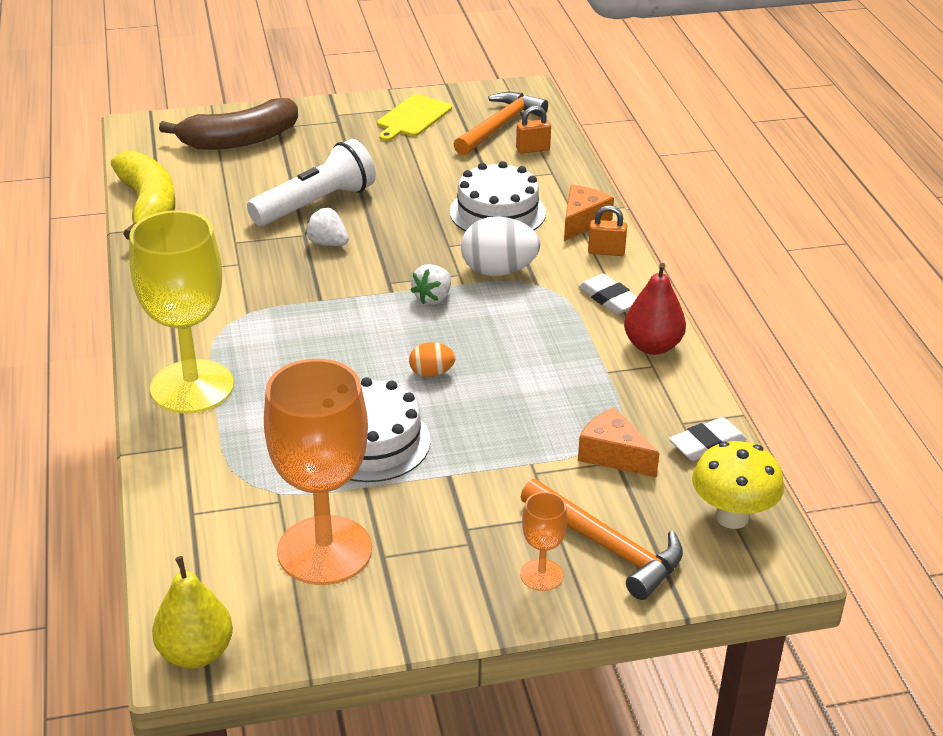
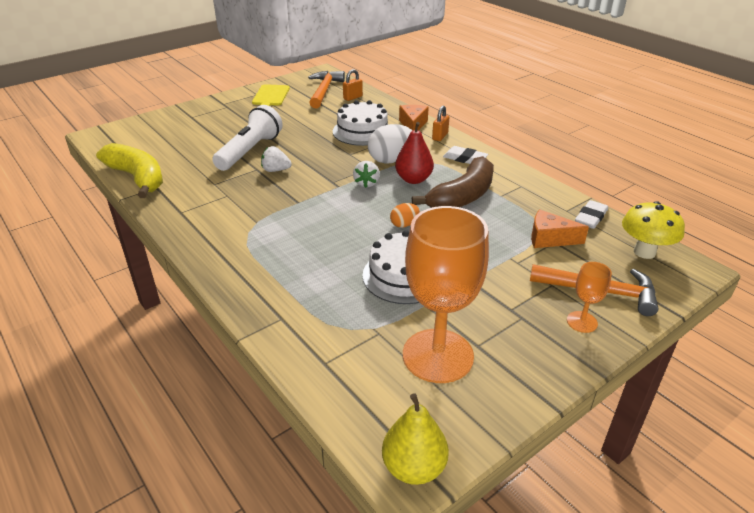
camera: 25 degrees left, 0 degrees up
(192, 387) = (256, 278): yellow goblet -> none
(239, 140) = (172, 129): brown banana -> brown banana (463, 196)
(606, 251) = (440, 136): orange padlock -> orange padlock turned 45 degrees counterclockwise
(652, 346) = (511, 176): red pear -> red pear (413, 179)

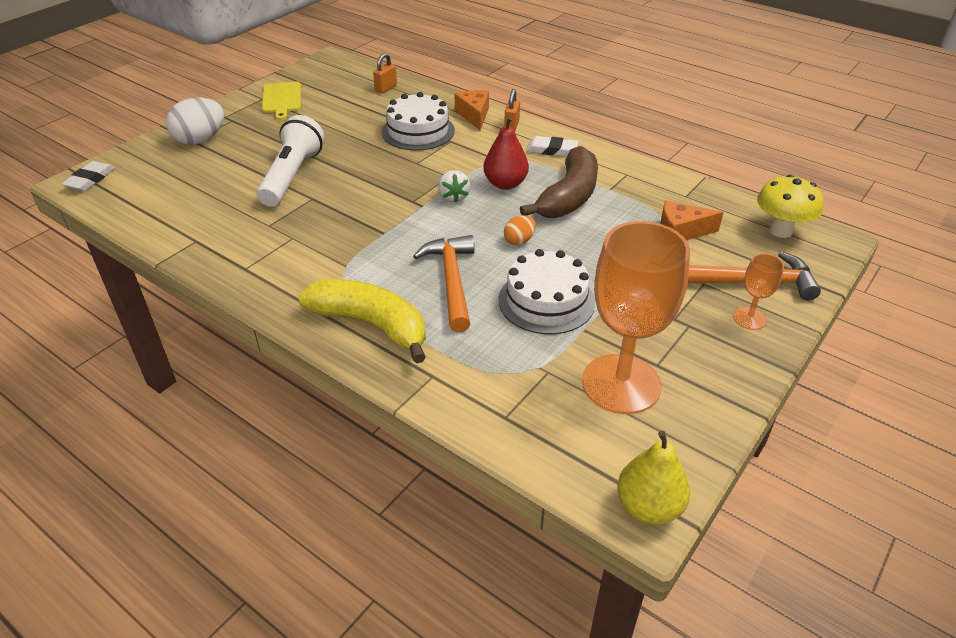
camera: 15 degrees left, 5 degrees up
(137, 178) = (164, 232): yellow banana -> yellow banana (371, 325)
(276, 170) = (337, 196): white strawberry -> none
(324, 91) = (346, 83): orange hammer -> orange hammer (451, 281)
(391, 160) = (469, 163): white egg -> white egg (200, 140)
(590, 217) = (713, 200): white eraser -> white eraser (90, 180)

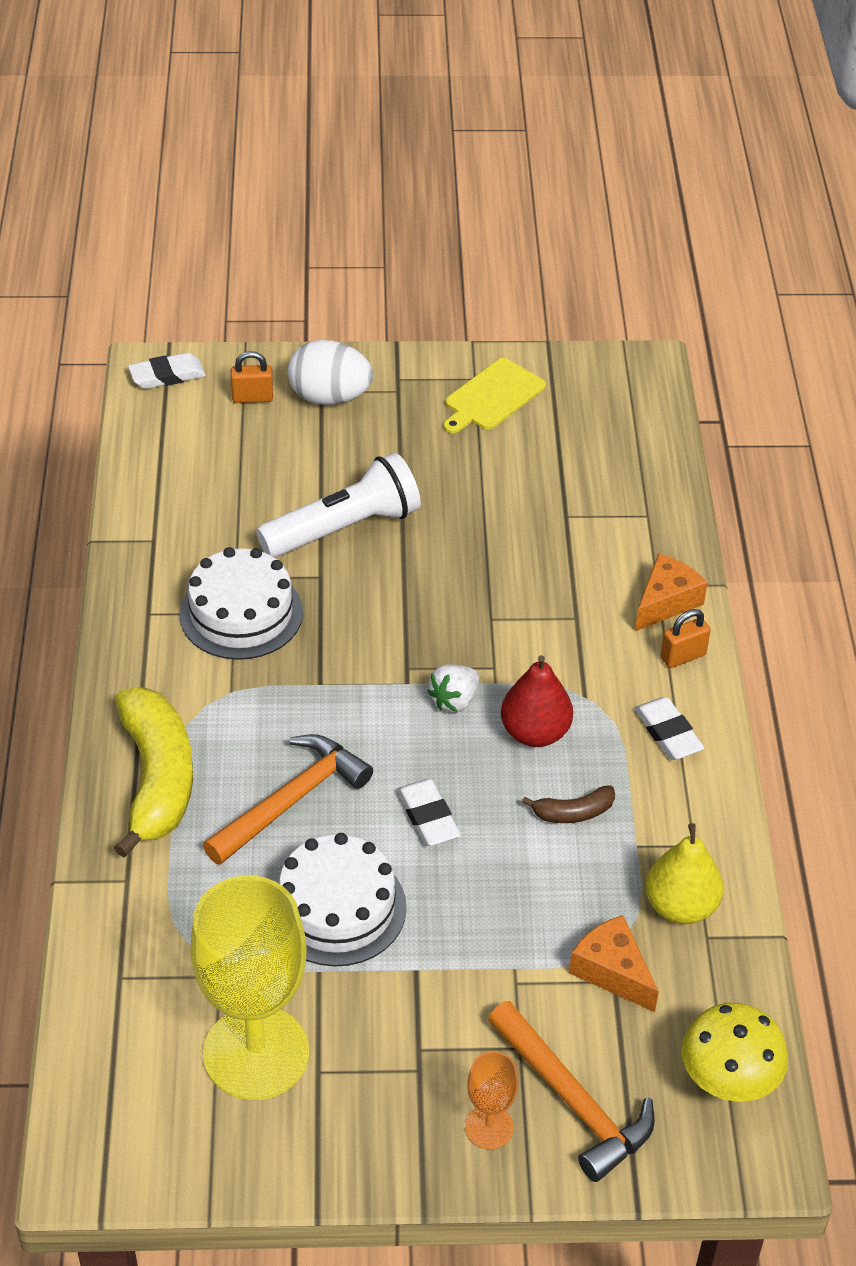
camera: 50 degrees right, 5 degrees up
(386, 88) = (632, 471): orange padlock -> orange padlock (252, 398)
(418, 131) = (563, 573): white cake -> white cake (241, 613)
(519, 240) = (428, 816): orange egg -> white eraser
(569, 196) = (573, 813): brown banana -> brown banana, size x0.46
(621, 384) = (256, 1053): orange goblet -> yellow goblet
(648, 507) = (94, 1166): yellow pear -> yellow pear (680, 906)

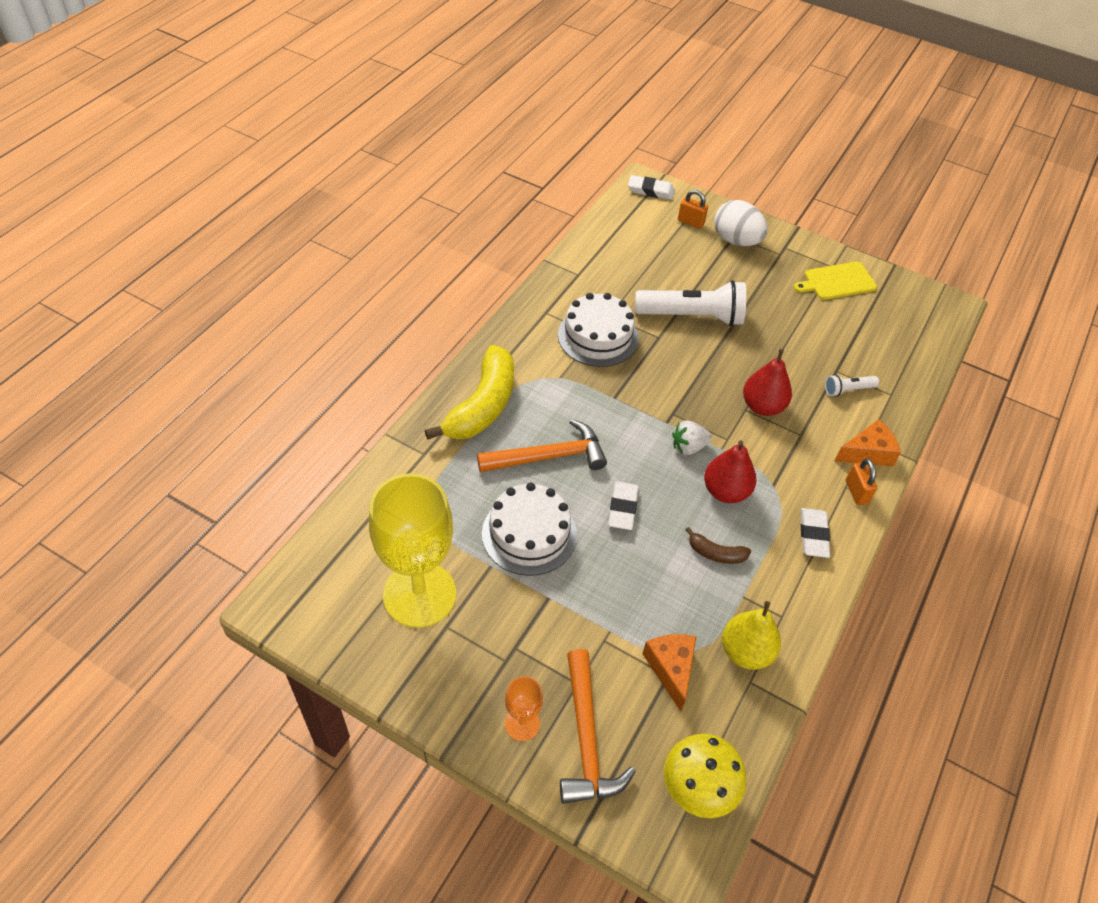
camera: 30 degrees right, 5 degrees up
(508, 604) = (762, 406): none -> red pear
(594, 534) = (847, 390): none -> white flashlight
(683, 656) = (856, 492): orange padlock -> orange padlock turned 75 degrees clockwise

